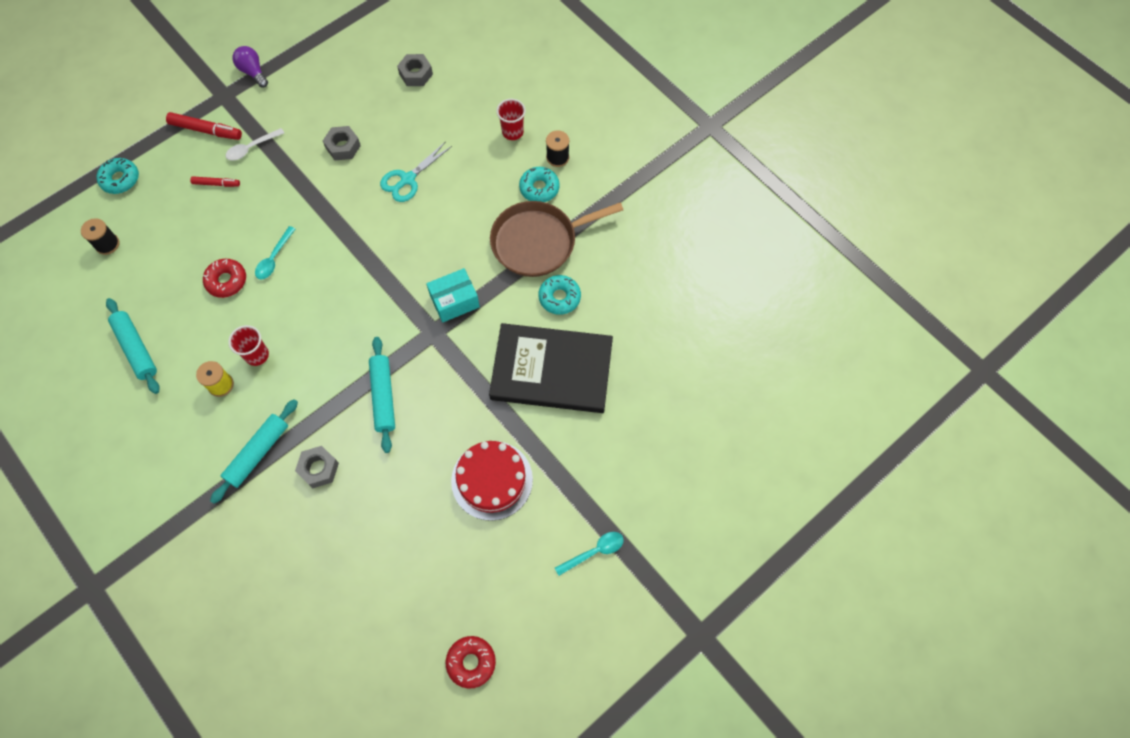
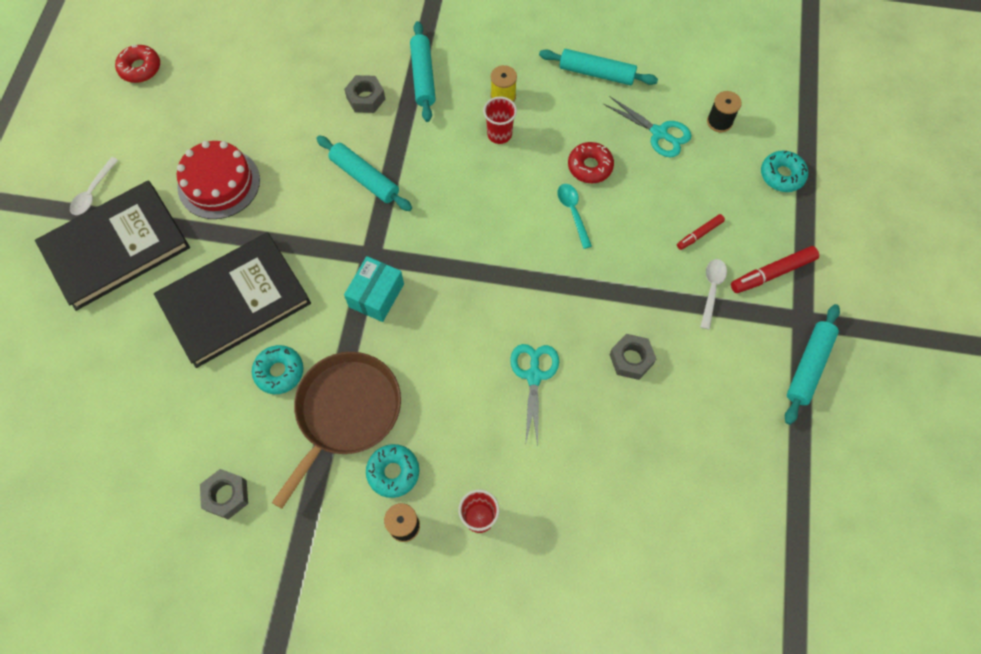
camera: 140 degrees right, 0 degrees up
(154, 268) = (659, 133): none -> turquoise scissors
(253, 72) = (809, 366): purple light bulb -> turquoise rolling pin
(416, 74) = (650, 504): grey nut -> grey nut (226, 495)
(594, 552) = (93, 192): turquoise spoon -> white spoon
(607, 483) = (116, 247): none -> black book

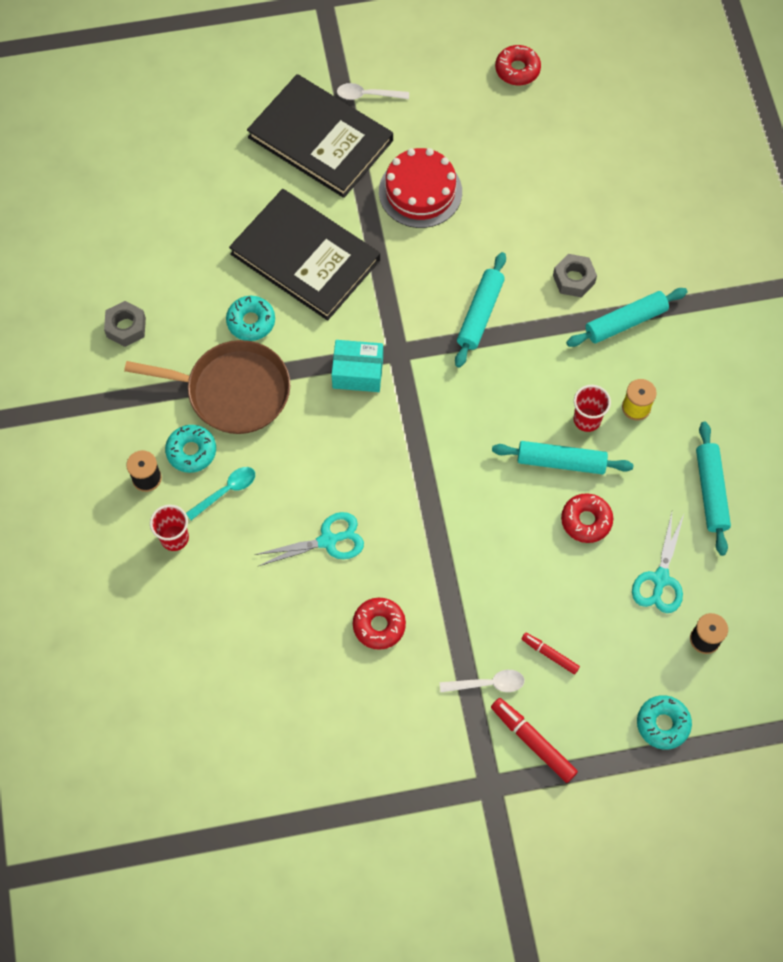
camera: 70 degrees right, 0 degrees up
(573, 212) = (523, 521): turquoise spoon -> turquoise spoon (226, 491)
(631, 359) = (379, 625): grey nut -> red donut
(809, 366) = (437, 804): turquoise rolling pin -> turquoise rolling pin (561, 462)

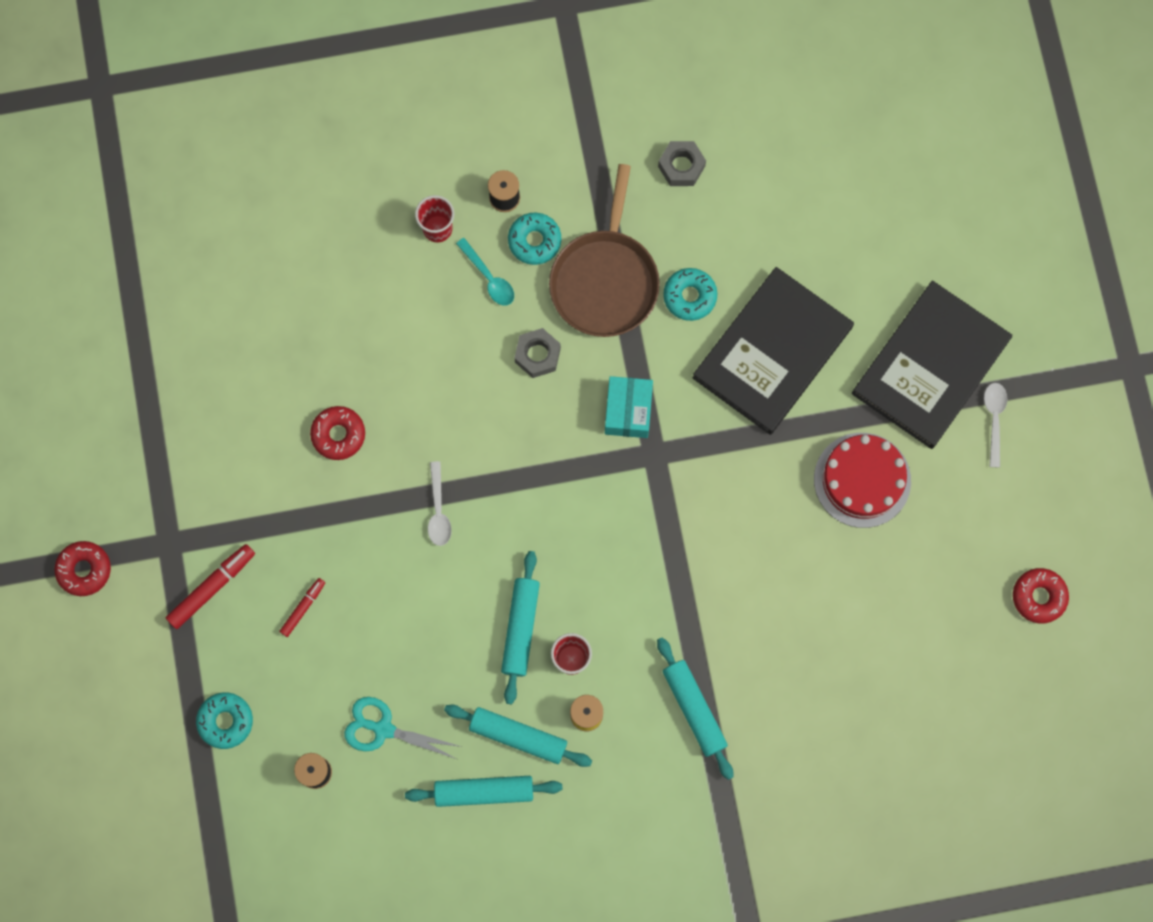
camera: 90 degrees right, 10 degrees up
(327, 541) = (432, 382): turquoise scissors -> none
(480, 314) = (702, 545): turquoise rolling pin -> turquoise rolling pin (518, 736)
(488, 684) = (274, 544): white spoon -> white spoon (438, 510)
(574, 279) = (749, 652): grey nut -> grey nut (537, 355)
(586, 521) = (451, 653): red donut -> red donut (84, 570)

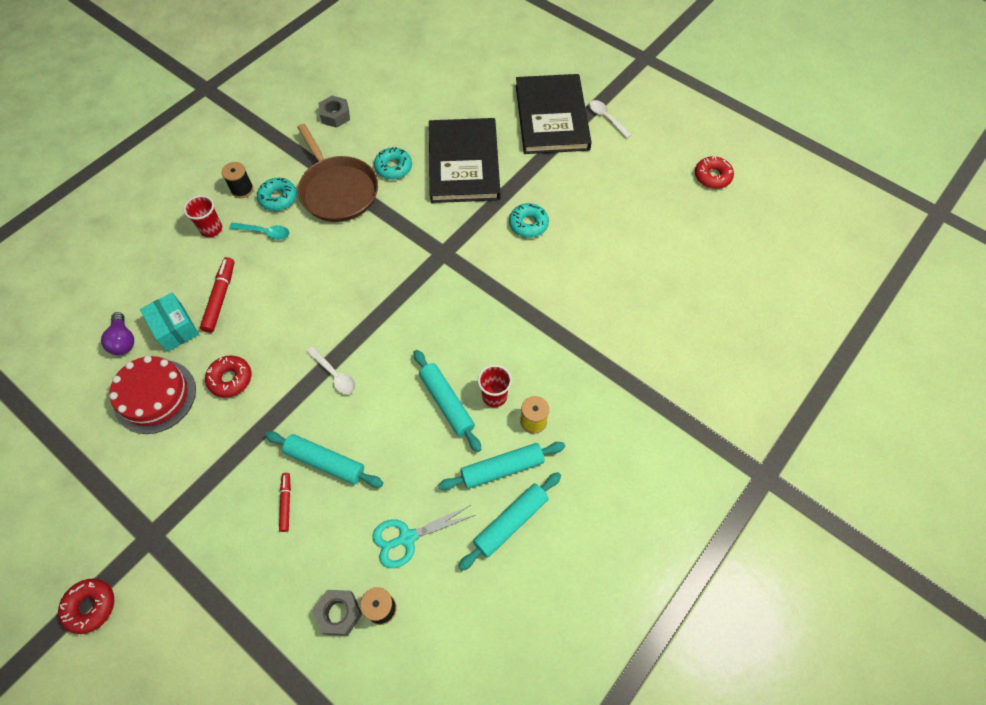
camera: 40 degrees left, 15 degrees down
(212, 587) = (205, 541): red marker -> red marker (220, 298)
(225, 721) = (284, 628): turquoise donut -> turquoise donut (528, 224)
(266, 306) = (123, 340): none -> purple light bulb
(537, 355) = (328, 251): grey nut -> grey nut (339, 613)
(628, 411) = (408, 242): turquoise box -> turquoise box (175, 328)
(694, 709) = (594, 367): turquoise rolling pin -> turquoise rolling pin (325, 462)
(862, 480) = (569, 187): red cake -> red cake (155, 396)

